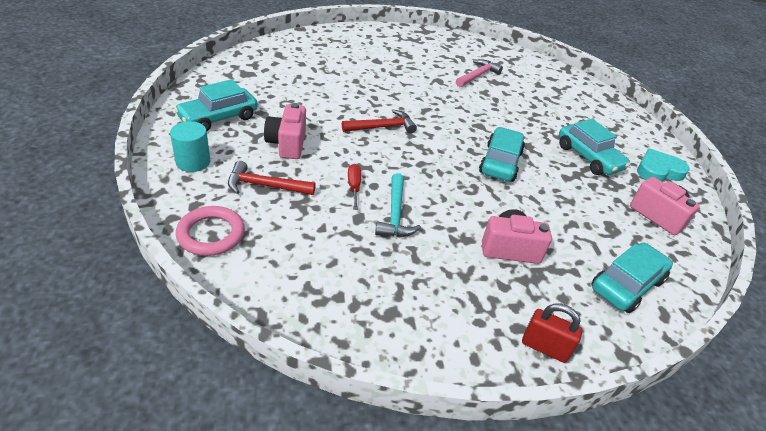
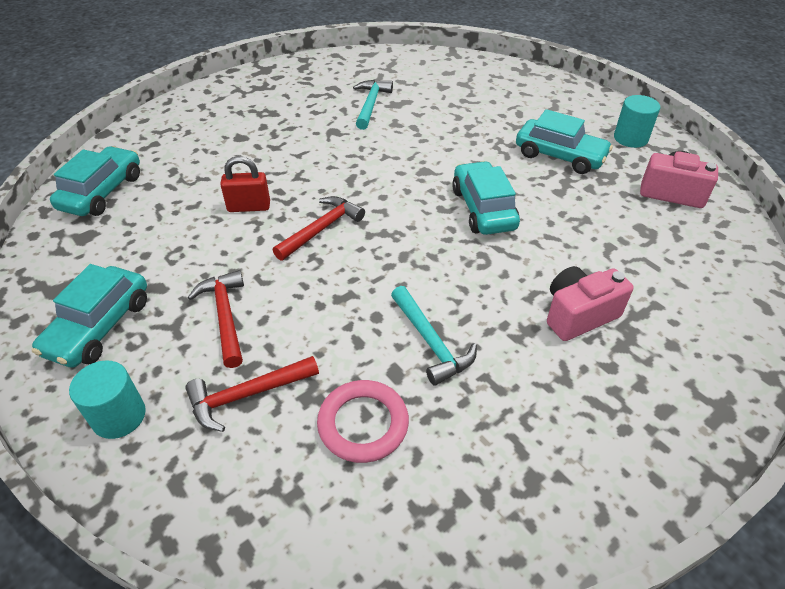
camera: 25 degrees left, 5 degrees up
(211, 234) = (235, 513): pink ring -> pink ring (363, 424)
(287, 144) = (225, 316): pink camera -> red hammer
(354, 187) = (356, 333): red screwdriver -> none
(477, 76) = (371, 105): pink hammer -> turquoise hammer
(544, 347) = (704, 418): red padlock -> red padlock (249, 207)
(626, 284) = (710, 291): turquoise car -> turquoise car (102, 192)
(658, 171) = (630, 138): turquoise heart -> turquoise cylinder

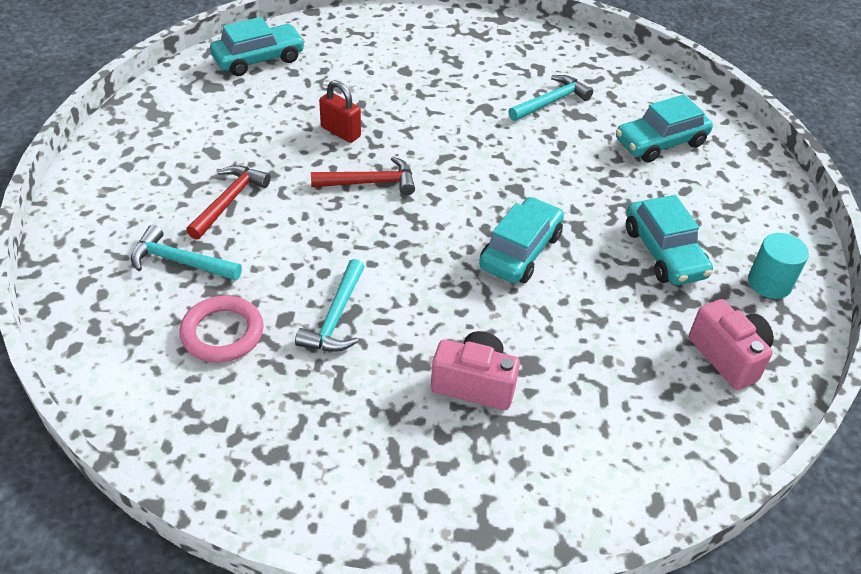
camera: 40 degrees right, 0 degrees up
(99, 327) = (152, 156): turquoise car -> turquoise car (660, 143)
(119, 416) = (100, 220): turquoise cylinder -> none
(247, 395) = (180, 261): red hammer -> turquoise hammer

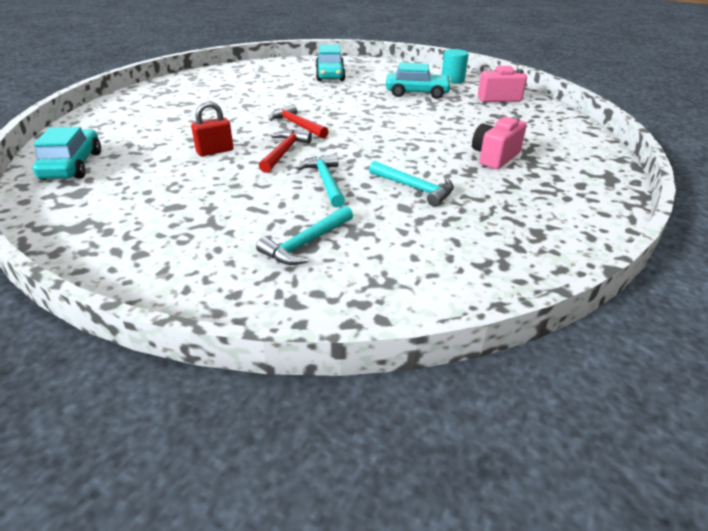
camera: 65 degrees left, 10 degrees down
(222, 333) = (406, 236): pink ring -> none
(229, 201) = (249, 208): red hammer -> red hammer (297, 125)
(520, 251) = (390, 123): turquoise car -> none
(551, 102) = (264, 88): turquoise hammer -> turquoise hammer (326, 181)

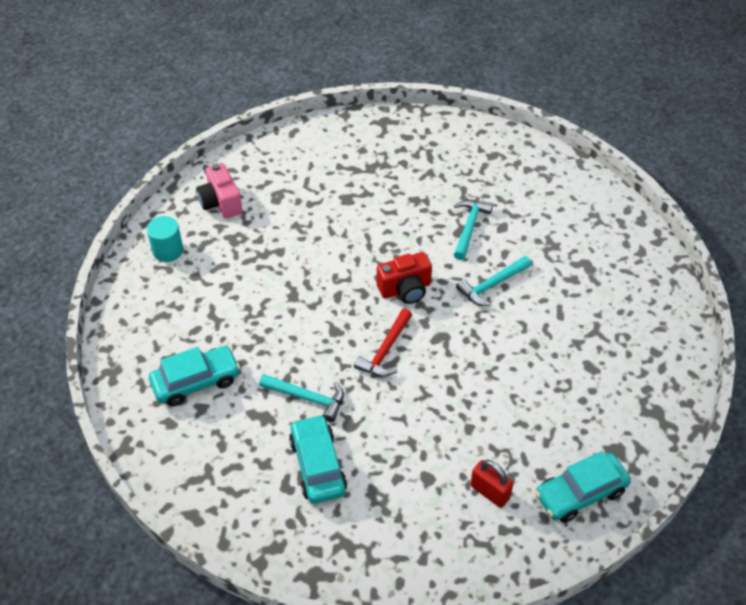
camera: 110 degrees left, 15 degrees up
(215, 151) = (484, 391): red padlock -> red padlock (489, 492)
(284, 152) = (454, 335): red hammer -> none
(306, 243) = (582, 266): turquoise hammer -> turquoise hammer (307, 398)
(354, 143) = (405, 289): none -> red camera
(417, 93) = (234, 274): turquoise car -> turquoise car (317, 465)
(494, 157) = (382, 188): pink camera -> none

